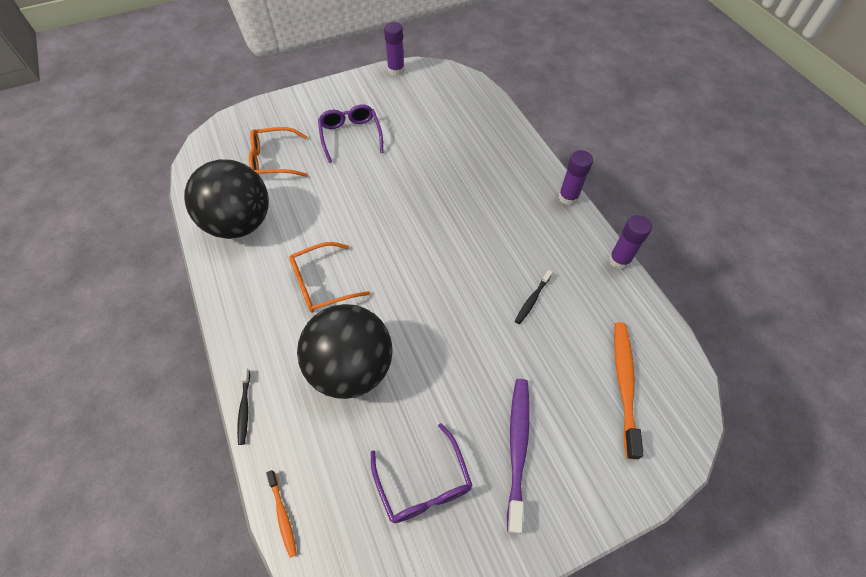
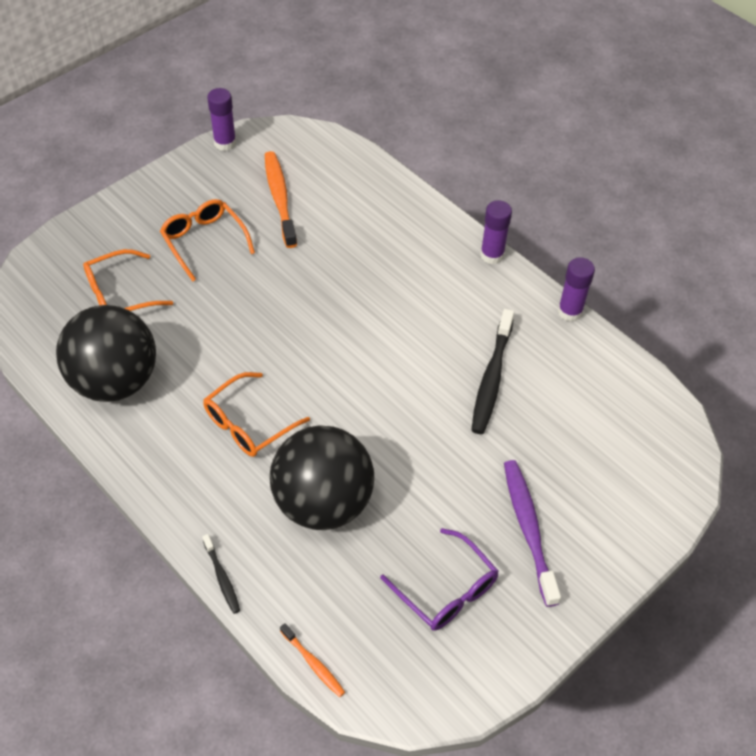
camera: 20 degrees left, 5 degrees down
(350, 136) = (204, 241): purple glasses -> orange glasses
(532, 300) = (491, 378): black toothbrush -> black toothbrush, size x1.89
(624, 384) = (614, 438): orange toothbrush -> orange toothbrush (279, 198)

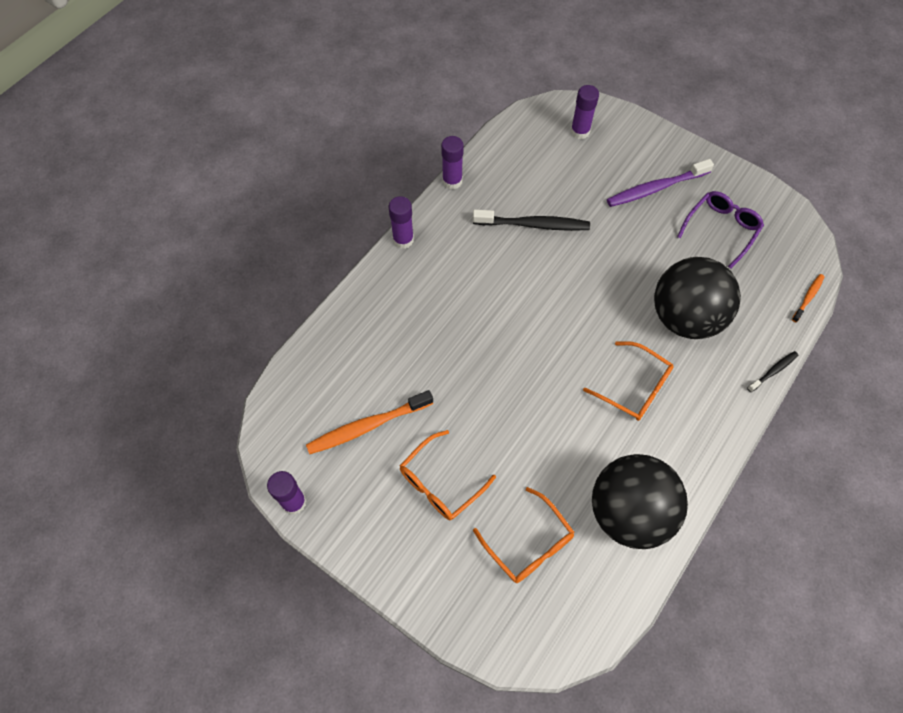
camera: 100 degrees left, 10 degrees up
(639, 464) = (580, 131): none -> purple glue stick

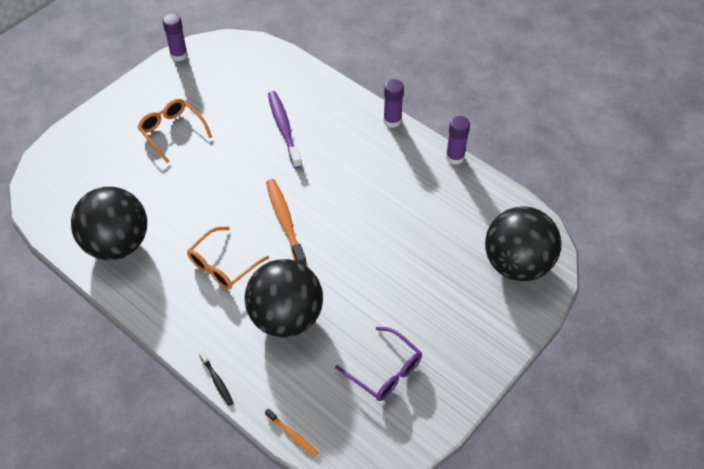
camera: 95 degrees right, 10 degrees down
(367, 426) = (226, 93): orange toothbrush -> orange toothbrush (285, 221)
(529, 544) = (112, 179): orange glasses -> none
(534, 225) = (402, 213): black toothbrush -> none
(580, 131) = (517, 264): purple glue stick -> black ball
(655, 188) = (440, 320): purple toothbrush -> purple toothbrush (284, 128)

